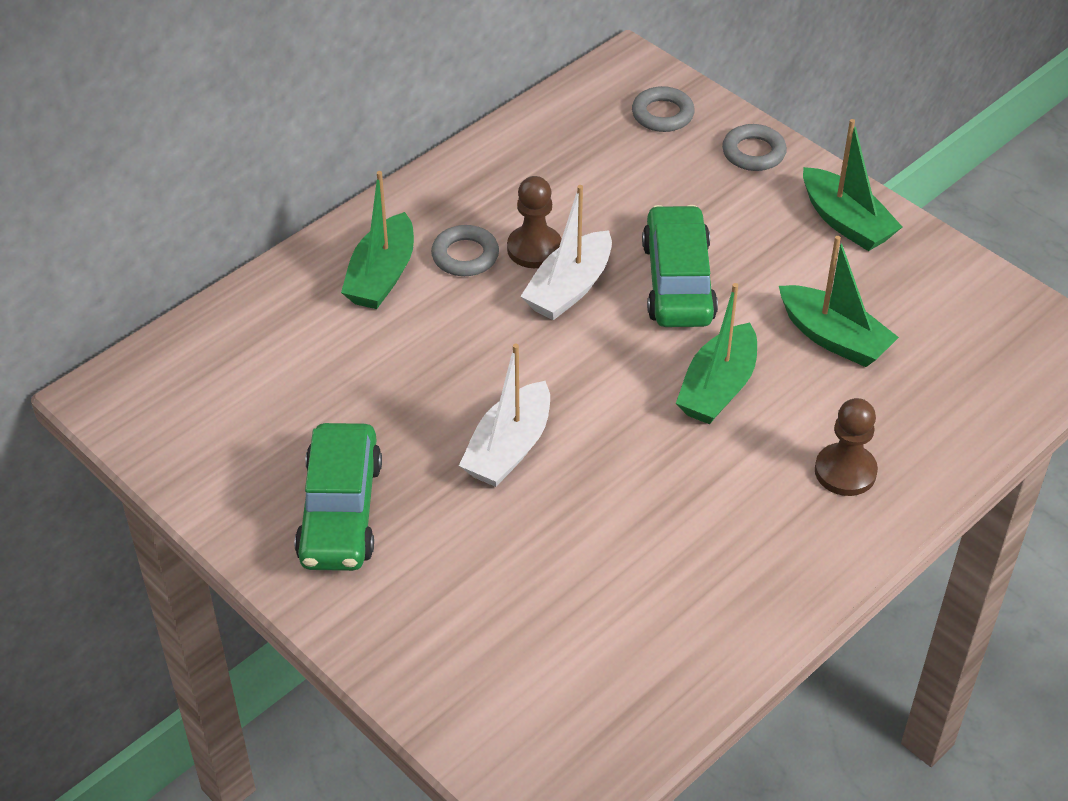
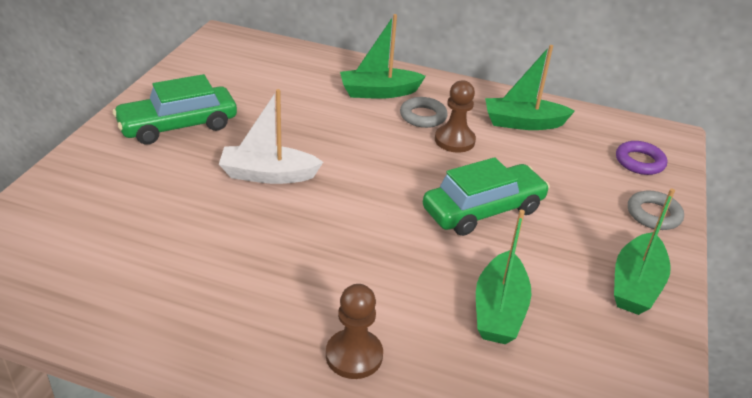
camera: 60 degrees right, 10 degrees down
(569, 288) = (432, 163): white boat -> none
(662, 114) = (639, 162): grey ring -> purple ring
(718, 388) = (393, 257): green boat -> green boat (523, 123)

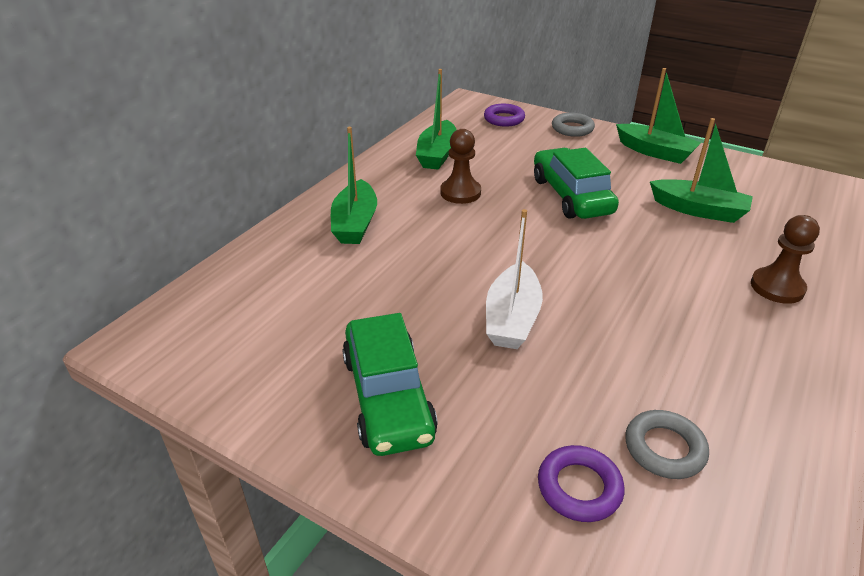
camera: 75 degrees left, 0 degrees up
(94, 206) = (579, 487): none -> purple ring
(423, 116) = (412, 203): grey ring -> grey ring (664, 448)

